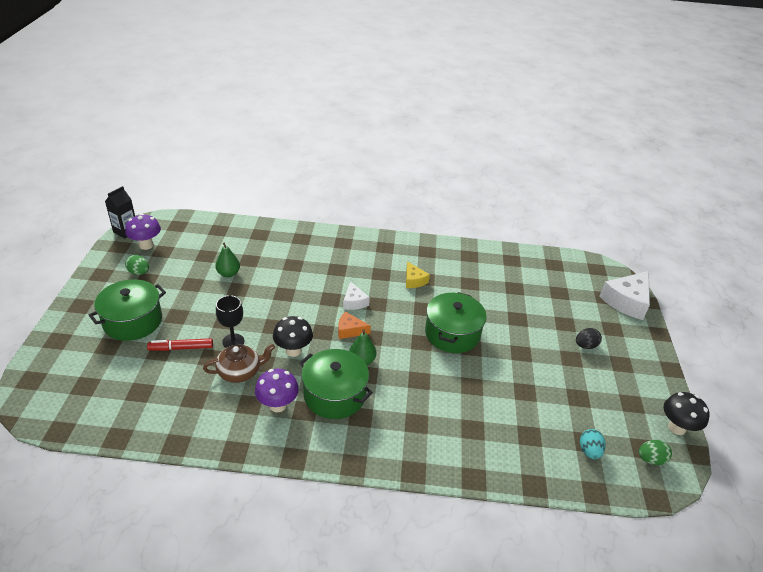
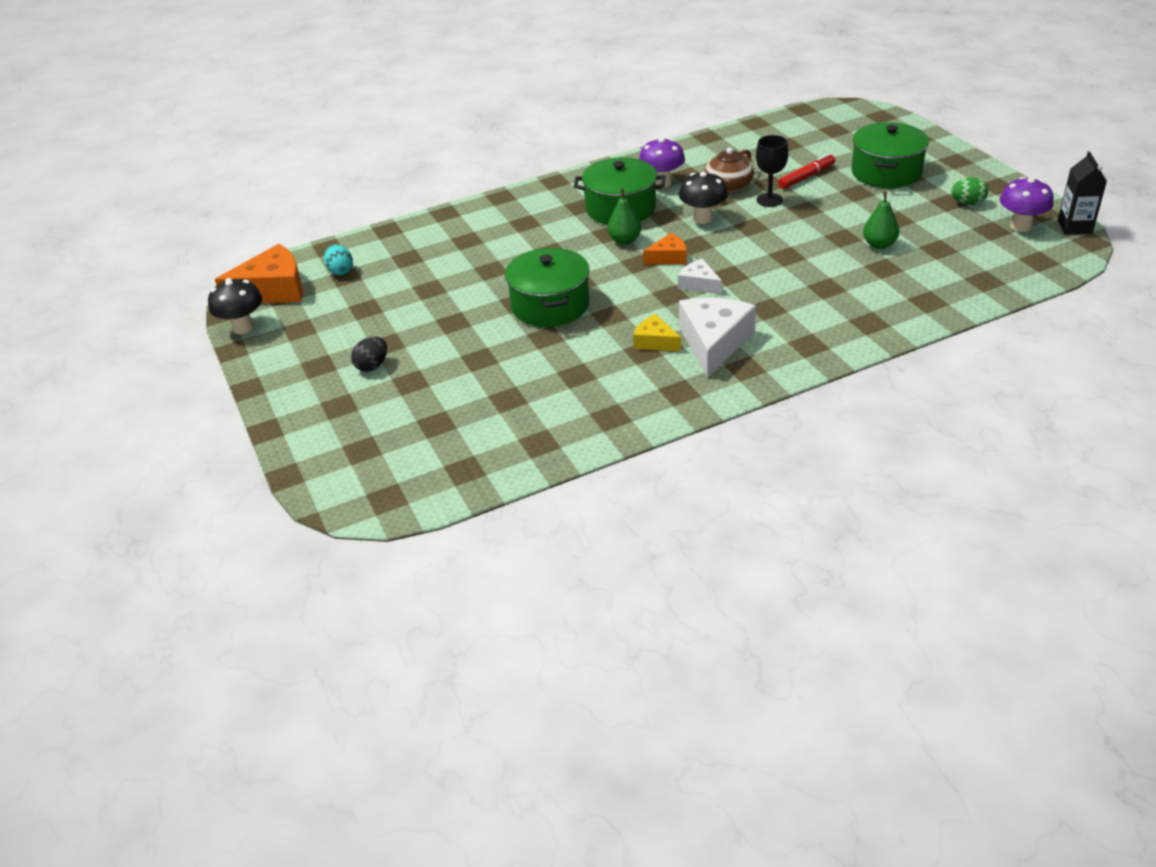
camera: 155 degrees right, 0 degrees up
(627, 301) = (323, 459): white cheese -> white cheese (714, 342)
(651, 459) = (273, 290): green egg -> orange cheese

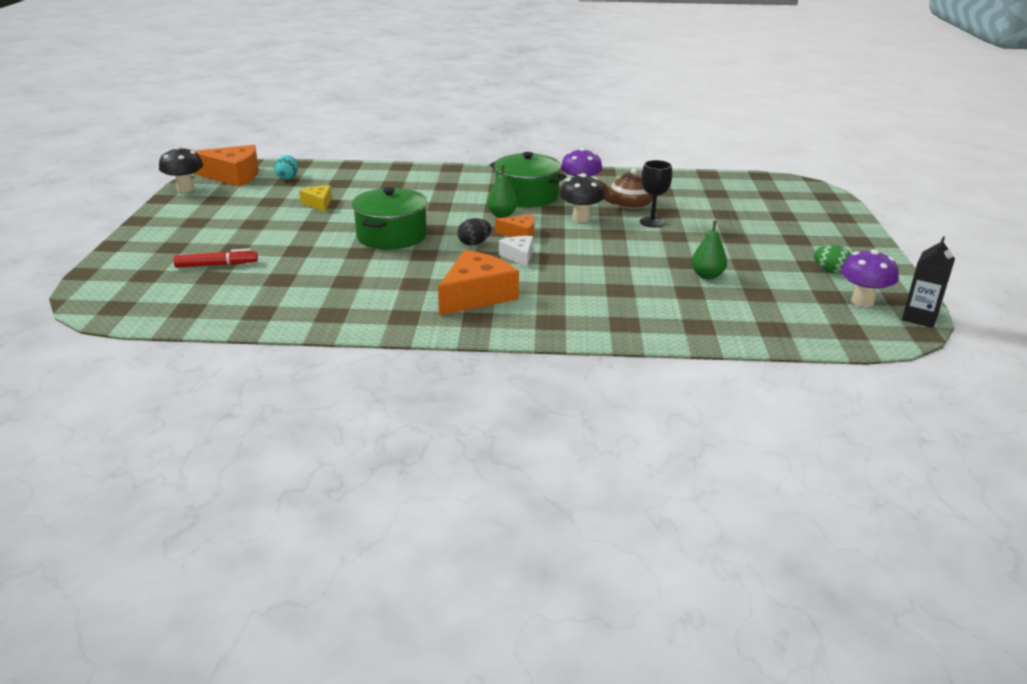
camera: 25 degrees right, 10 degrees down
(372, 366) = (225, 232): black egg -> black egg (474, 243)
(655, 342) = (433, 280): yellow cheese -> yellow cheese (318, 203)
(714, 342) = (476, 295): white cheese -> orange cheese
(806, 177) = (704, 216): red marker -> red marker (216, 265)
(886, 172) = (780, 232): green pot -> none

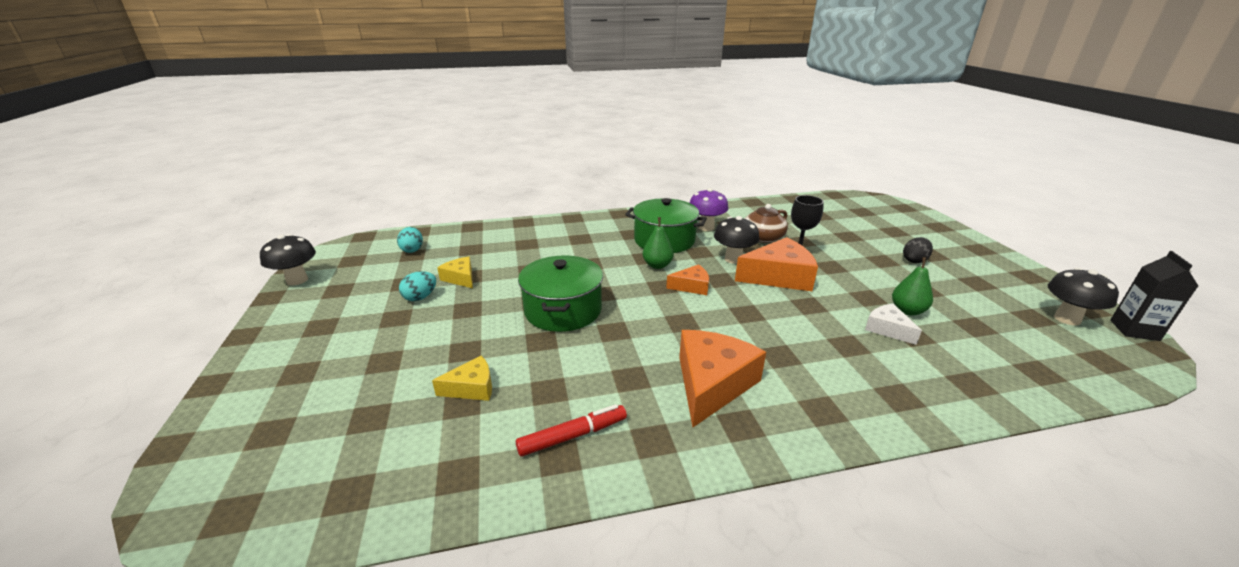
camera: 15 degrees left, 0 degrees up
(216, 265) = (368, 393): red marker -> red marker (572, 436)
(233, 176) = (350, 255): orange cheese -> orange cheese (779, 276)
(279, 213) = (420, 297): none -> turquoise egg
(291, 272) = (472, 388): none -> yellow cheese
(474, 243) = (656, 306): black egg -> black egg (914, 260)
(519, 256) = (713, 316): white cheese -> white cheese (887, 329)
(830, 271) = (999, 287): green egg -> none
(862, 301) = (1067, 319): purple mushroom -> black mushroom

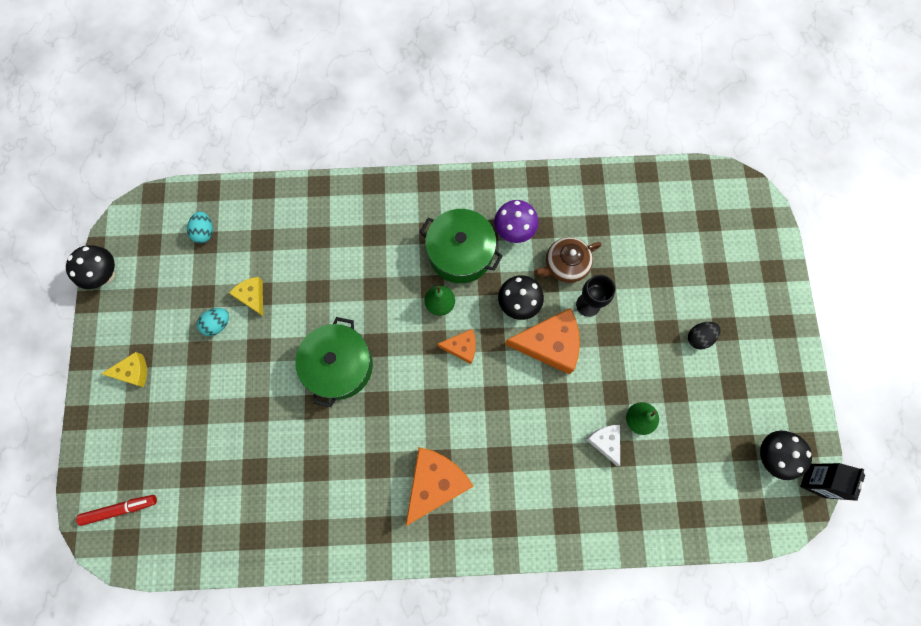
camera: 10 degrees right, 45 degrees up
(472, 388) = (261, 455): yellow cheese -> yellow cheese (133, 372)
(572, 436) = (326, 517): red marker -> red marker (120, 509)

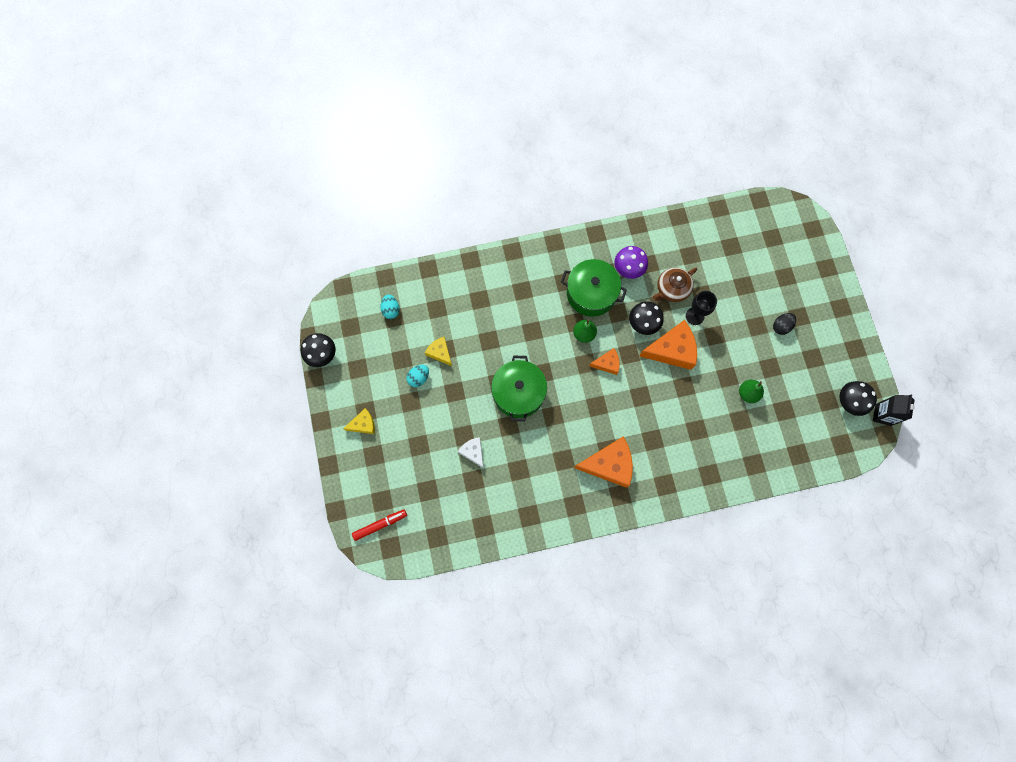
camera: 10 degrees left, 0 degrees up
(435, 482) = (609, 464): orange cheese -> orange cheese turned 60 degrees clockwise
(605, 442) = (727, 414): white cheese -> white cheese (473, 452)

